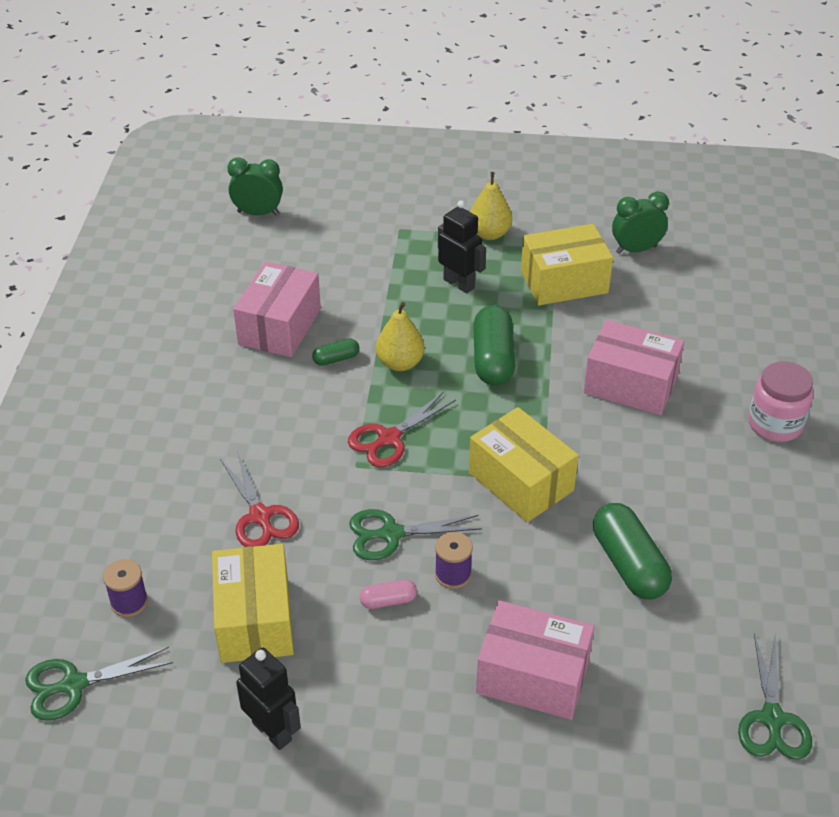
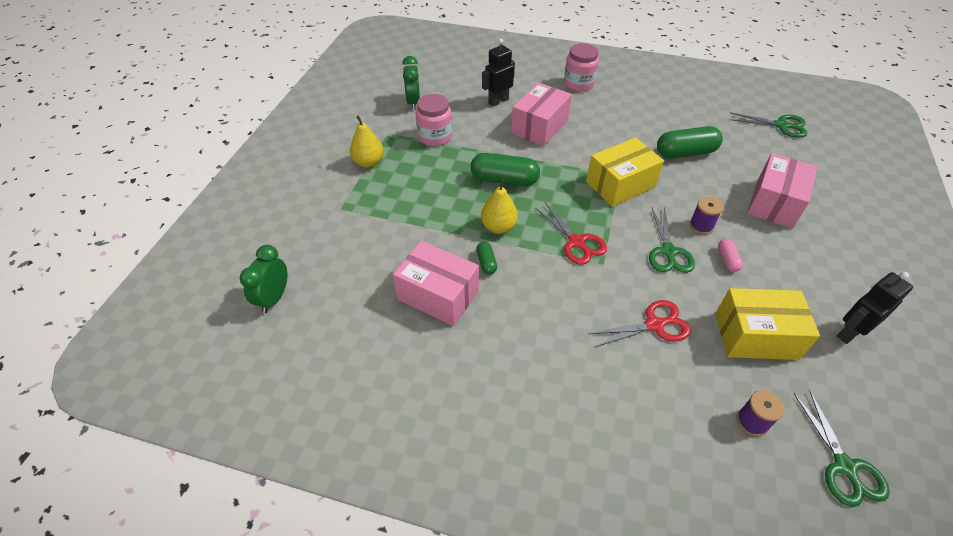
camera: 80 degrees left, 5 degrees up
(459, 283) = (419, 185): black robot -> black robot (498, 101)
(564, 282) = (435, 137): yellow box -> pink jar

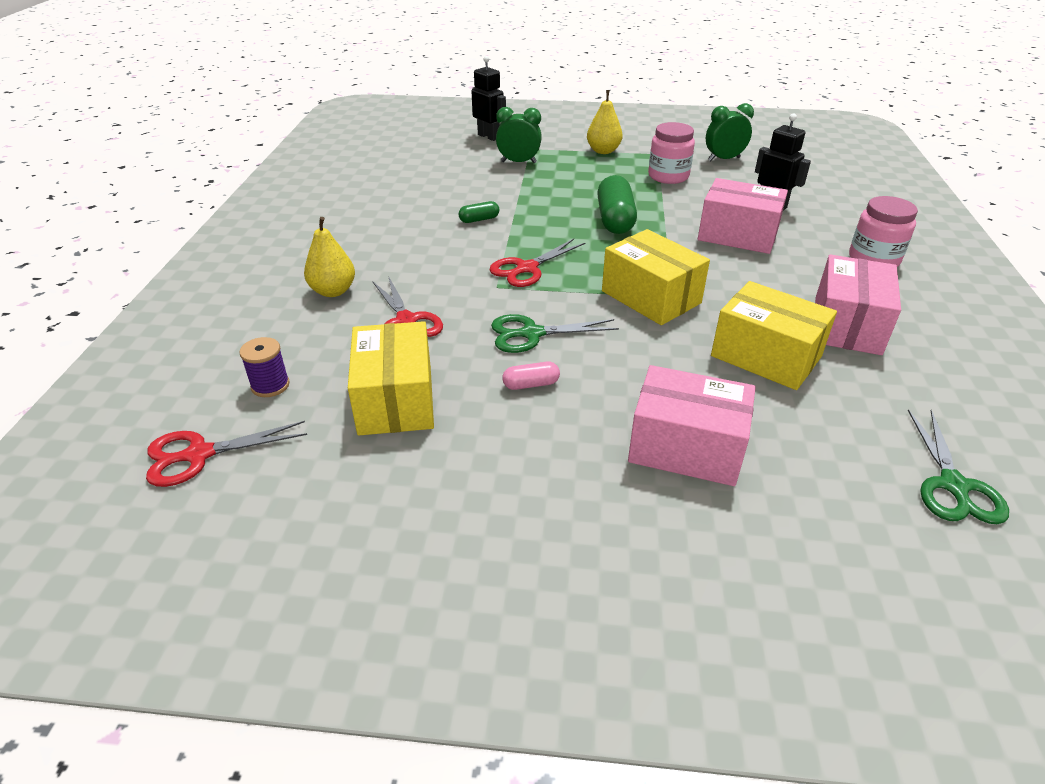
camera: 80 degrees right, 10 degrees down
(274, 298) = (417, 140): green clock -> green clock (518, 162)
(438, 295) = (431, 201): pink box -> pink box (847, 325)
(499, 227) = (534, 222): yellow pear -> yellow pear (333, 291)
(685, 153) = (766, 356): green capsule -> yellow box
(701, 226) = (594, 364): purple spool -> none
(844, 466) = (199, 454): green scissors -> red scissors
(849, 333) = (408, 497): black robot -> black robot (489, 136)

